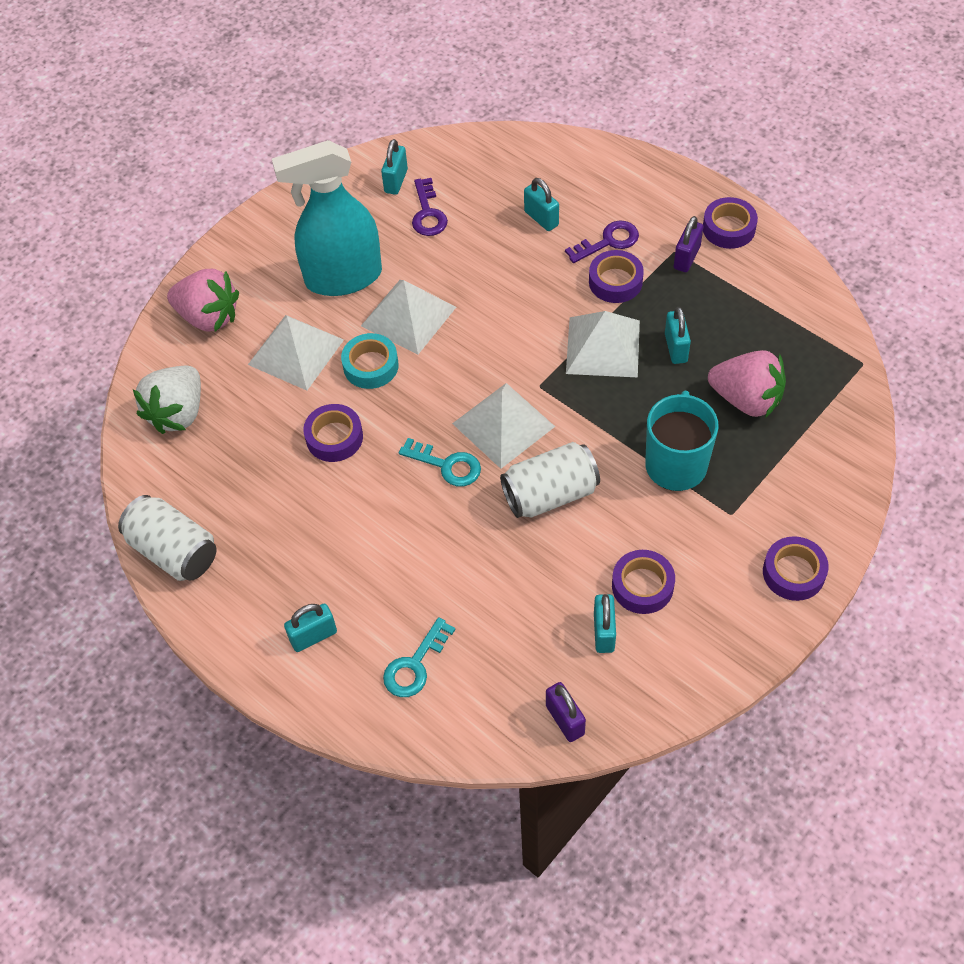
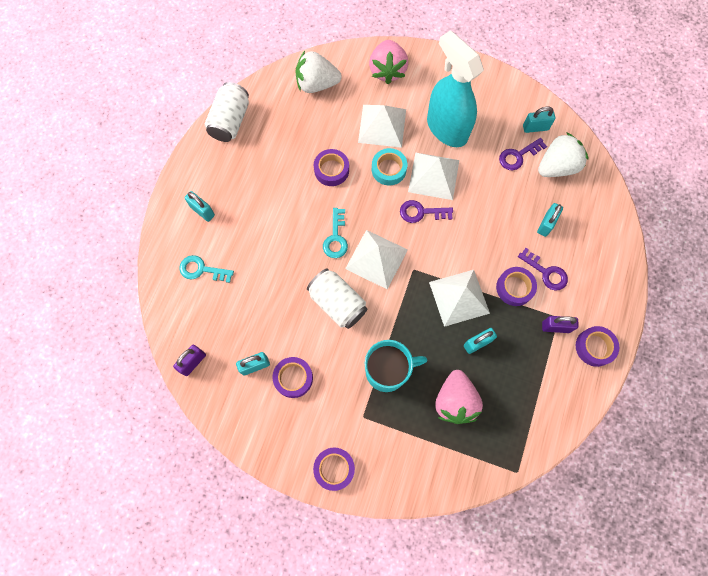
camera: 65 degrees right, 15 degrees up
(457, 349) = (421, 212): none -> purple key
(464, 179) = (557, 166): none -> white strawberry

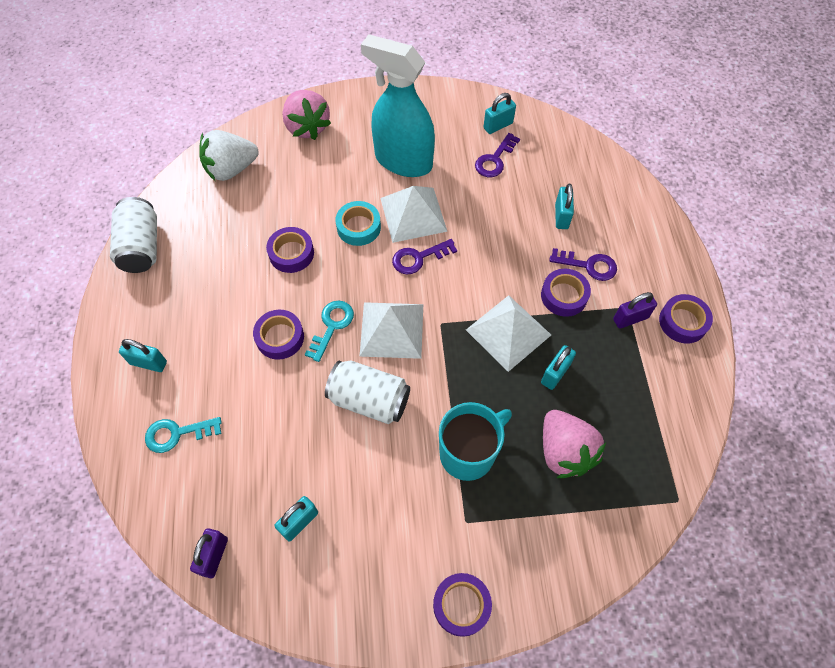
camera: 25 degrees left, 10 degrees down
(293, 378) = (356, 515): purple tape -> purple tape (280, 337)
(336, 238) = (332, 326): turquoise key -> turquoise key turned 135 degrees counterclockwise
(382, 125) = (328, 184): white pyramid -> none
(557, 166) = (541, 155): white strawberry -> none

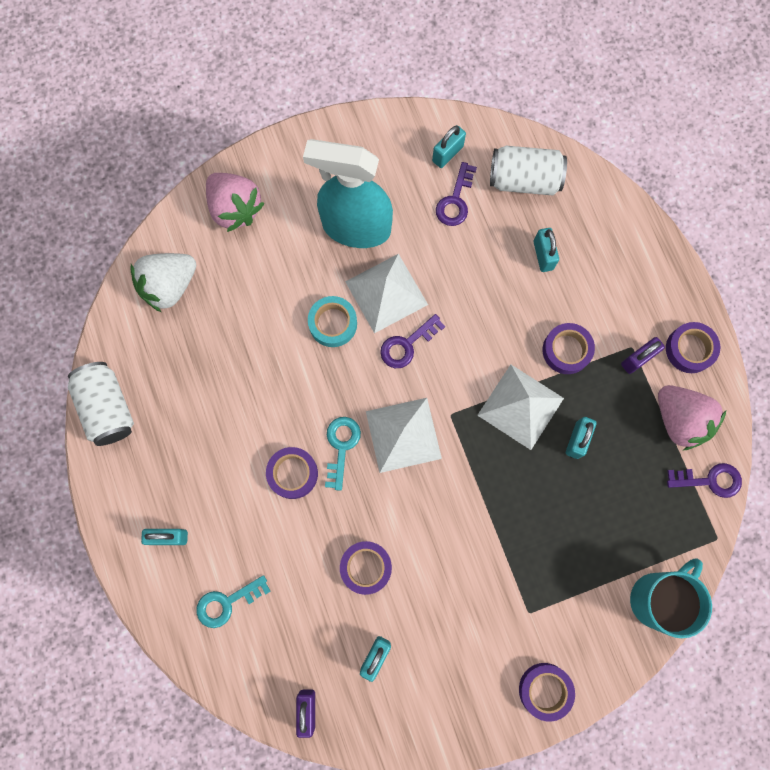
camera: 15 degrees left, 15 degrees up
(291, 253) = (272, 374): purple tape -> purple tape (366, 567)
(369, 400) = (403, 516): white can -> white can (524, 180)
(468, 453) = (514, 545): turquoise mug -> turquoise mug (657, 598)
(564, 451) = (603, 519): pink strawberry -> pink strawberry (680, 420)
(588, 265) = (584, 308): purple key -> purple key (710, 480)

